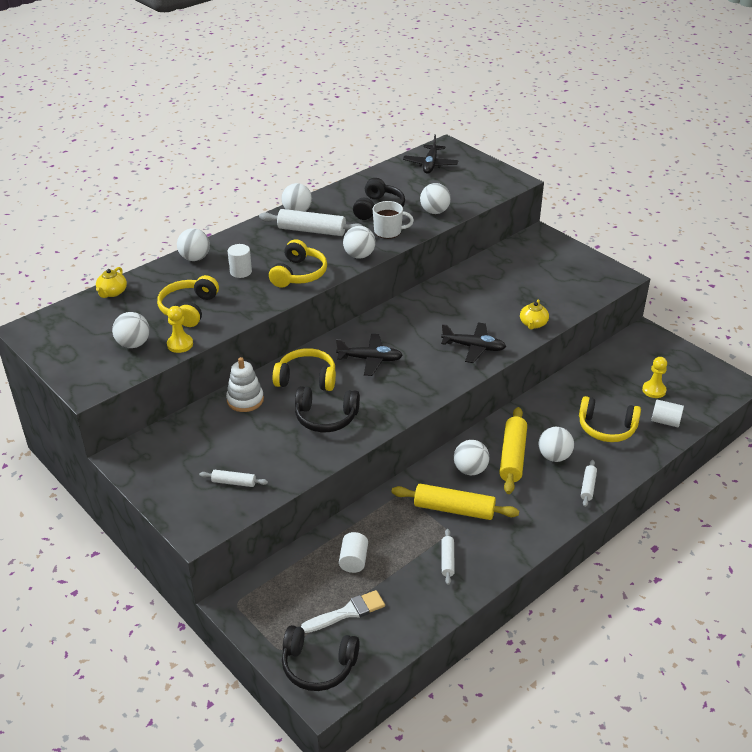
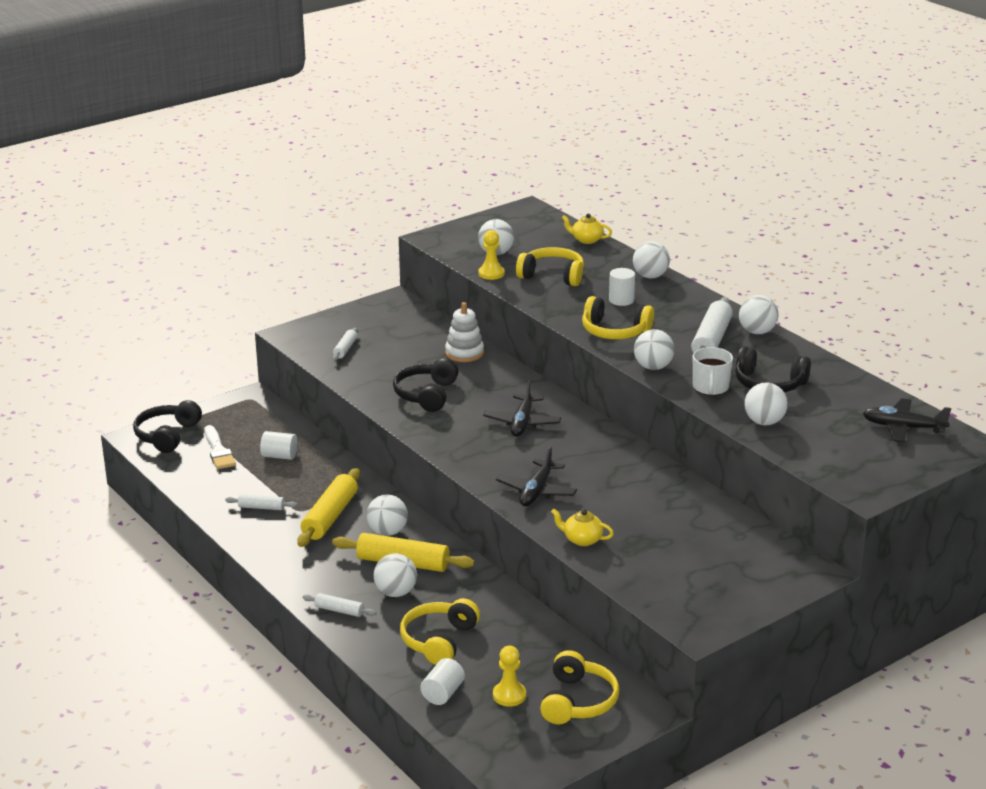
camera: 95 degrees right, 10 degrees down
(306, 379) = (493, 385): yellow headphones -> yellow headphones (577, 701)

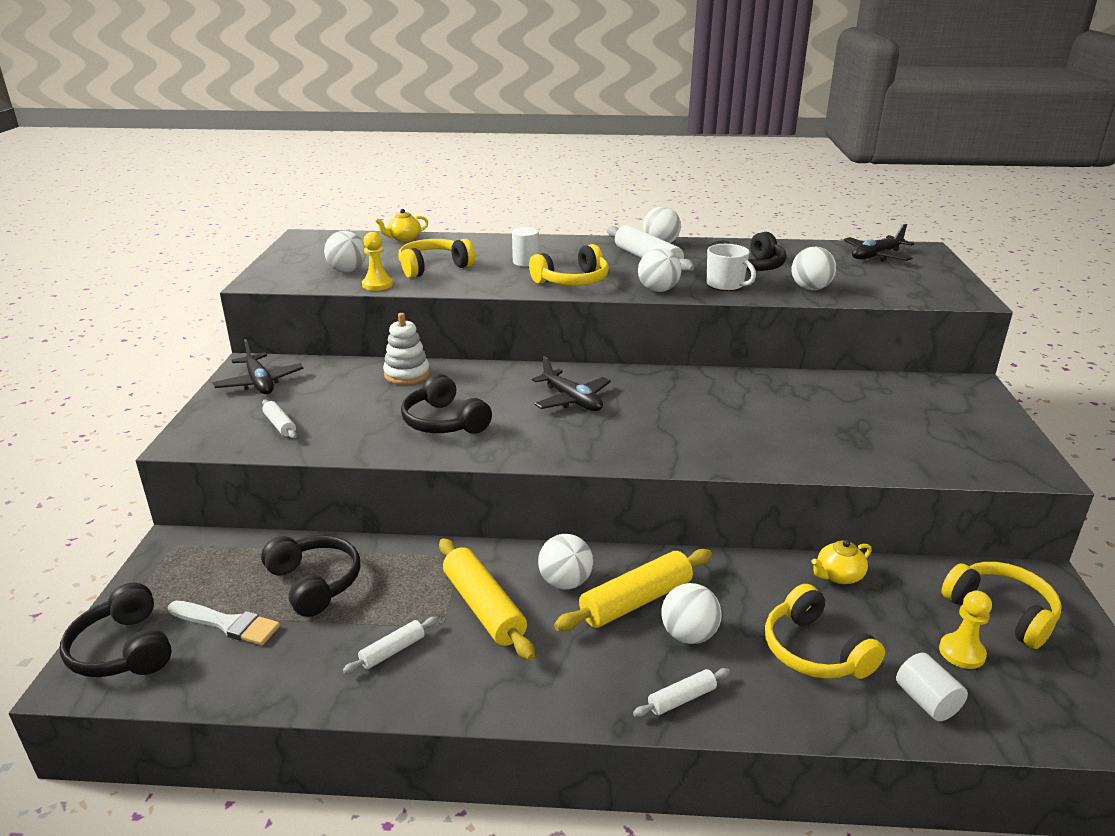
camera: 50 degrees left, 0 degrees up
(279, 456) = (314, 583): white cylinder -> black headphones
(536, 491) = (703, 443): black plane -> black plane (259, 383)
(582, 539) = (820, 458): yellow teapot -> yellow teapot (838, 576)
(650, 276) = (508, 242): white ball -> none

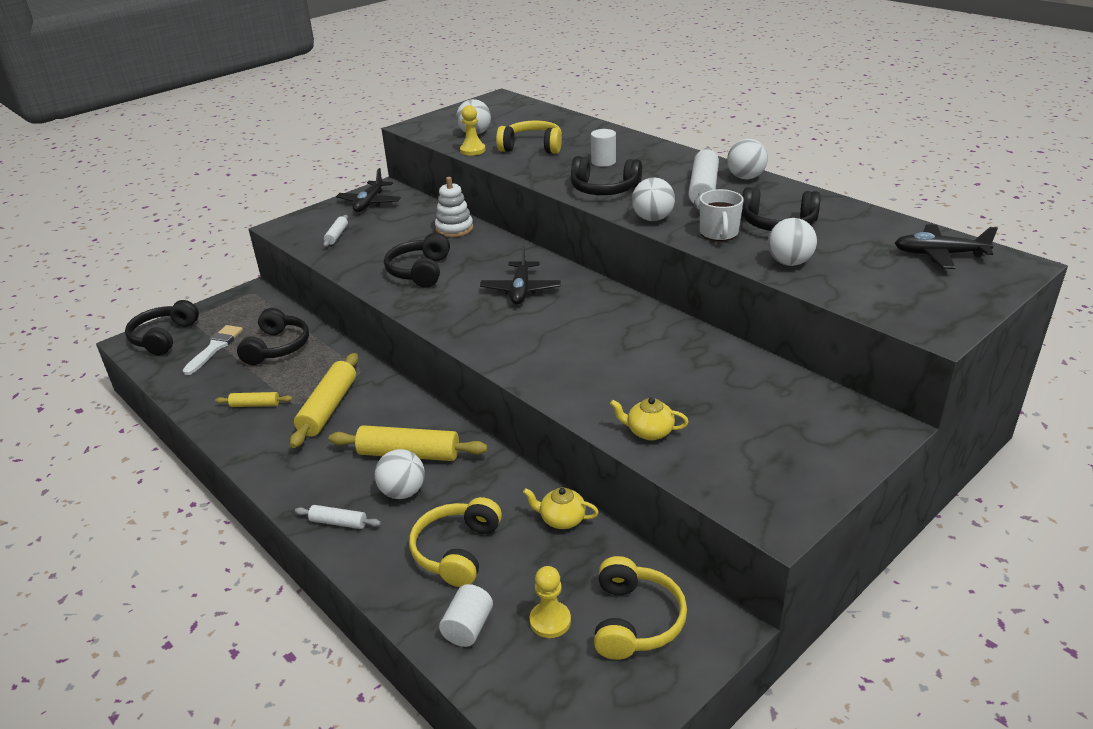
camera: 45 degrees right, 5 degrees up
(227, 624) = (215, 348): white brush -> white brush turned 135 degrees counterclockwise
(392, 651) = (255, 405): white rolling pin -> yellow rolling pin
(404, 238) = (558, 116): yellow teapot -> yellow teapot (649, 431)
(565, 582) = (390, 419): white ball -> none
(572, 281) = (604, 189): yellow headphones -> black headphones

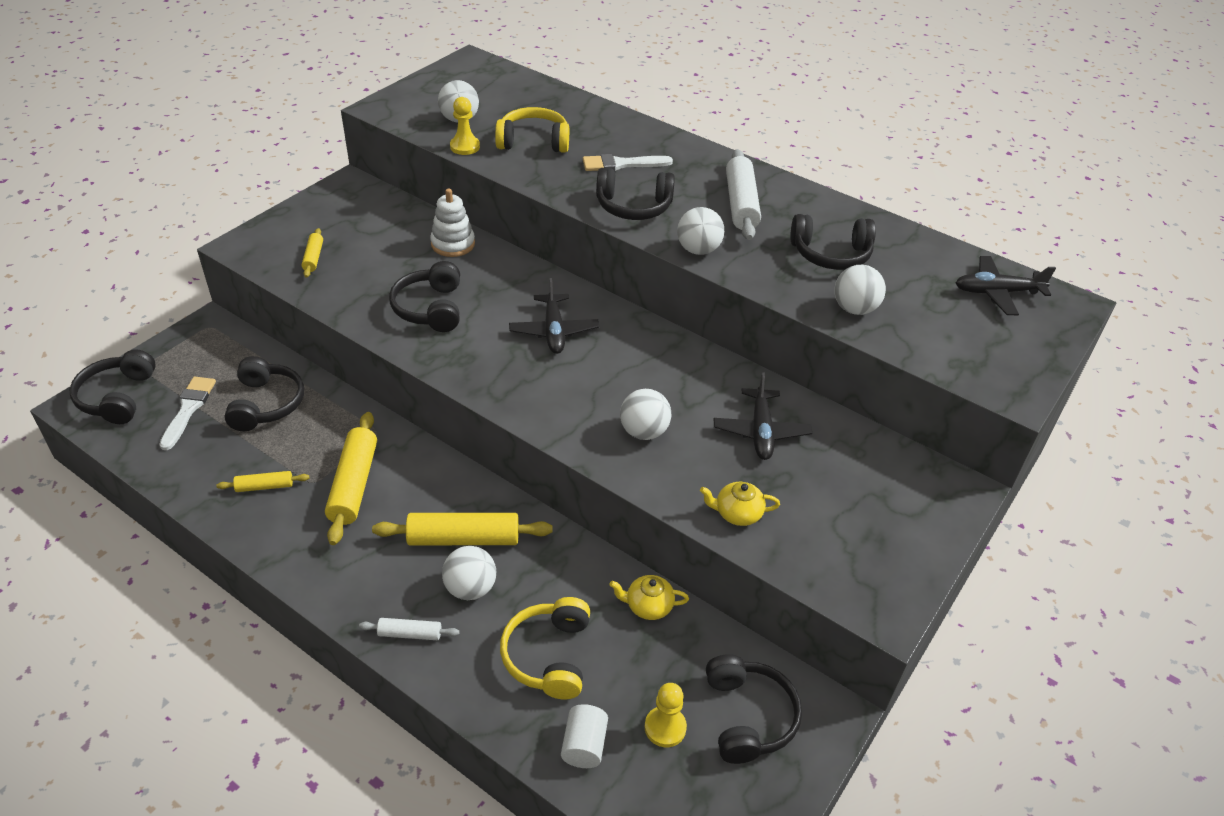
camera: 15 degrees left, 10 degrees up
(337, 235) = (313, 258): white rolling pin -> yellow rolling pin
(369, 203) = (338, 206): black plane -> black plane (760, 431)
(603, 162) = (621, 164): white cylinder -> white brush
(635, 620) = (748, 716): yellow headphones -> black headphones
(719, 233) = (773, 269): white mug -> none
(745, 177) = (781, 187): white ball -> white ball (644, 432)

